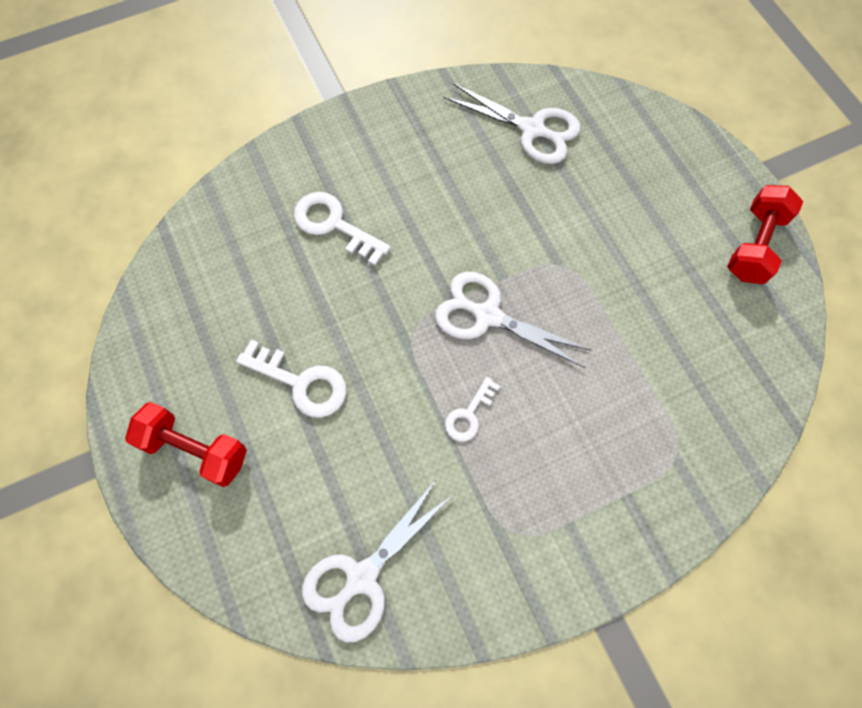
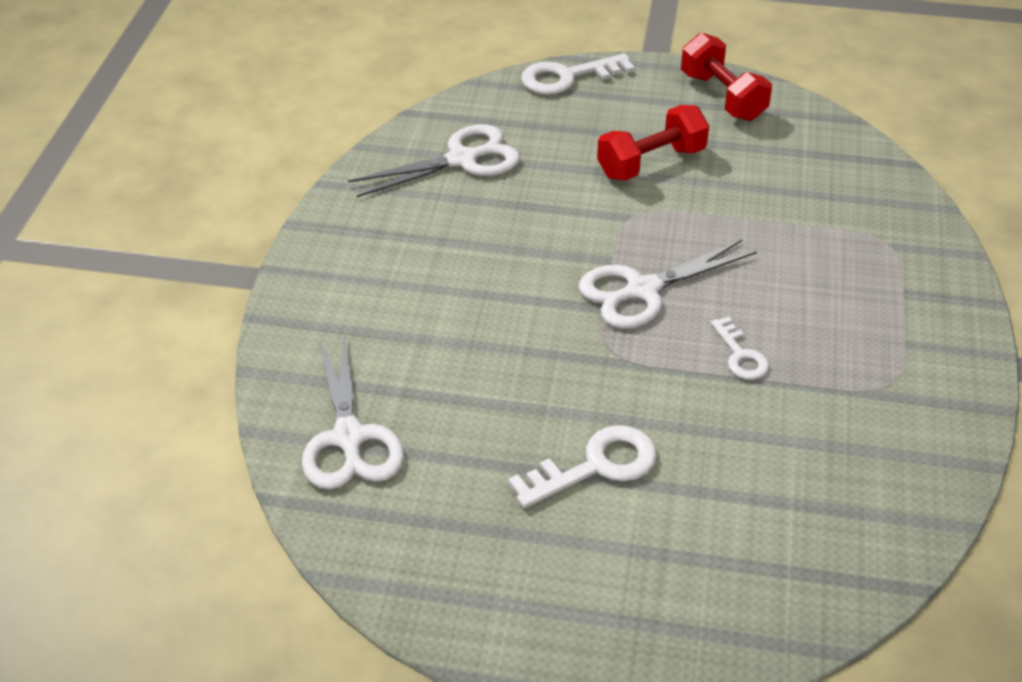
camera: 55 degrees left, 25 degrees down
(195, 449) = (602, 597): red dumbbell -> red dumbbell (651, 162)
(334, 225) = (425, 350): white key -> white key (567, 77)
(361, 577) = (859, 520): white scissors -> white scissors (349, 438)

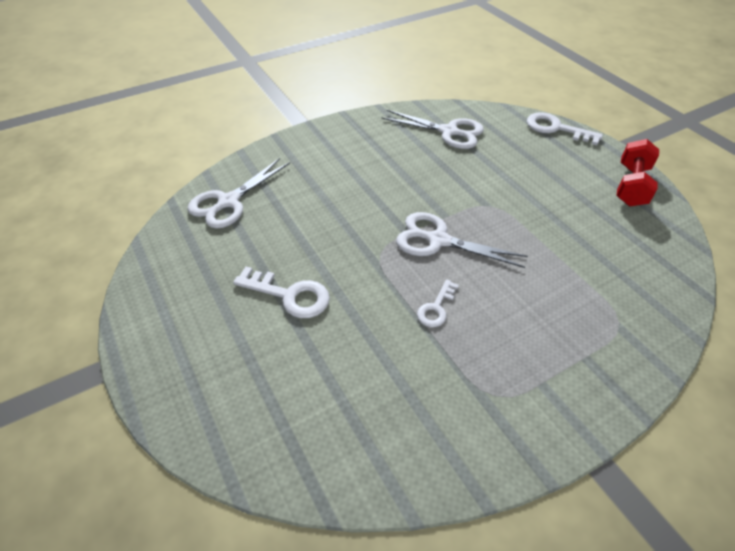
camera: 50 degrees right, 5 degrees up
(651, 162) = (538, 189): red dumbbell -> none

